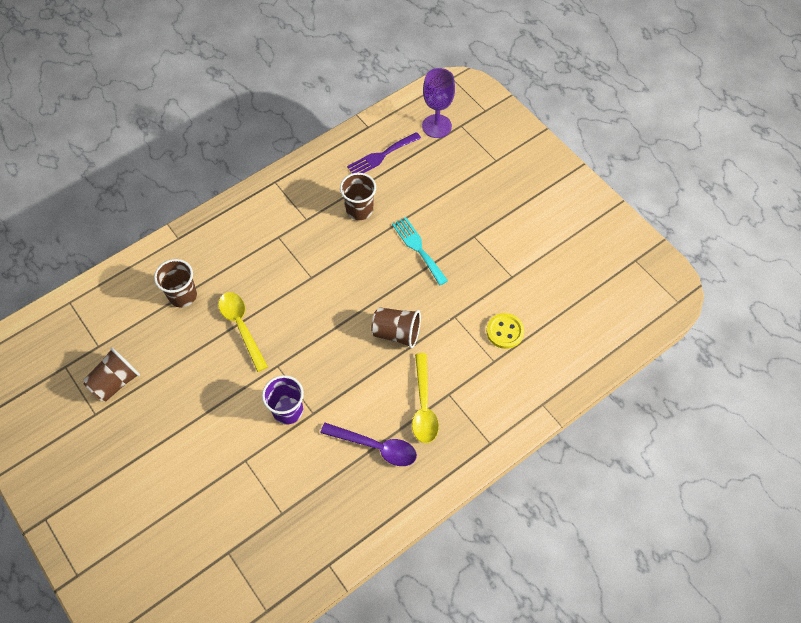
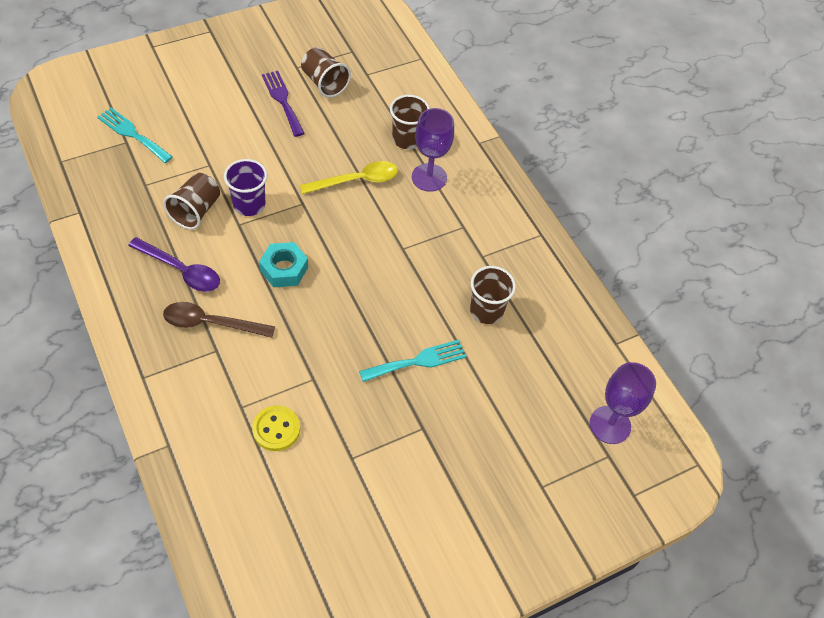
camera: 95 degrees right, 5 degrees down
(216, 549) = (133, 134): none -> turquoise fork
(227, 270) = (429, 177): none -> purple goblet
(354, 363) = (284, 269): none -> turquoise nut
(375, 447) = (181, 270): purple spoon -> purple spoon turned 90 degrees counterclockwise
(382, 155) = (567, 350): purple fork -> purple fork (283, 101)
(396, 333) = (308, 315): brown cup -> brown cup (196, 211)
(423, 405) = (211, 323): yellow spoon -> brown spoon

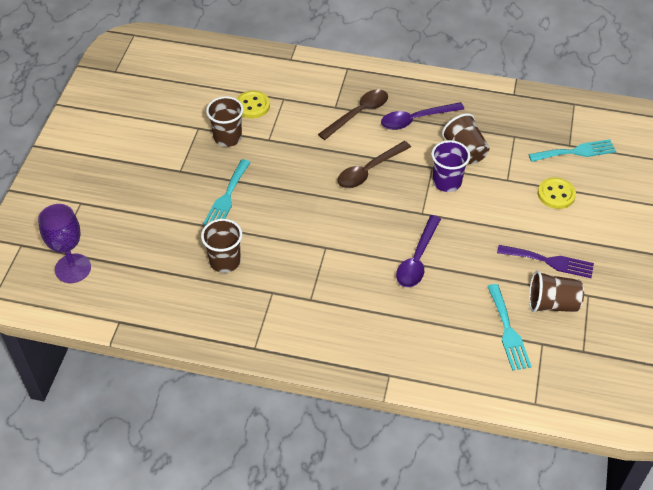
camera: 135 degrees right, 5 degrees down
(200, 126) = (556, 194): none -> yellow button
(284, 269) = (369, 170): turquoise nut -> brown spoon
(356, 180) = (417, 259): yellow spoon -> purple spoon
(373, 97) = (507, 330): none -> turquoise fork
(407, 139) = (436, 322): brown cup -> brown cup (227, 137)
(429, 177) = (380, 310): purple goblet -> none

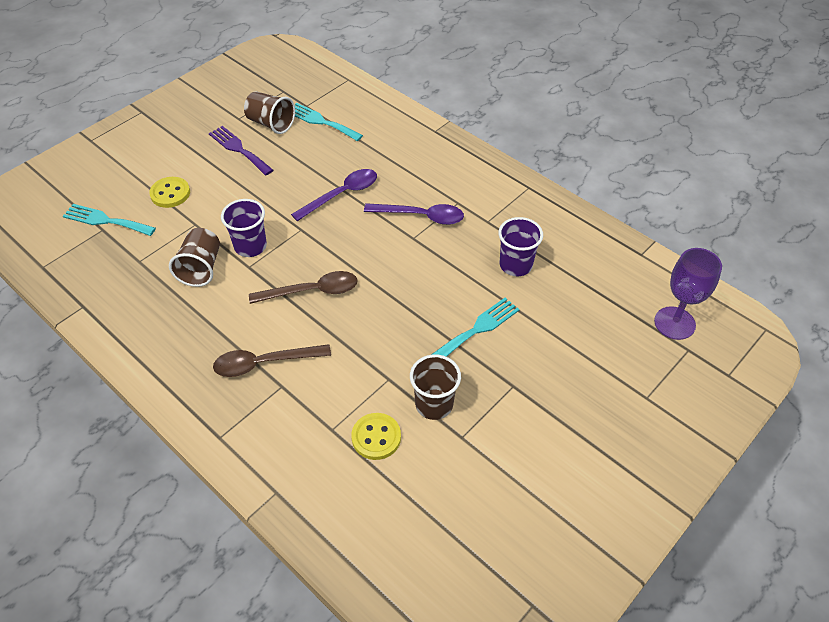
camera: 150 degrees left, 0 degrees up
(225, 261) = (515, 265): brown cup -> purple cup
(416, 119) = (211, 325): purple spoon -> purple spoon (421, 216)
(507, 330) = (322, 122): turquoise fork -> turquoise fork turned 75 degrees counterclockwise

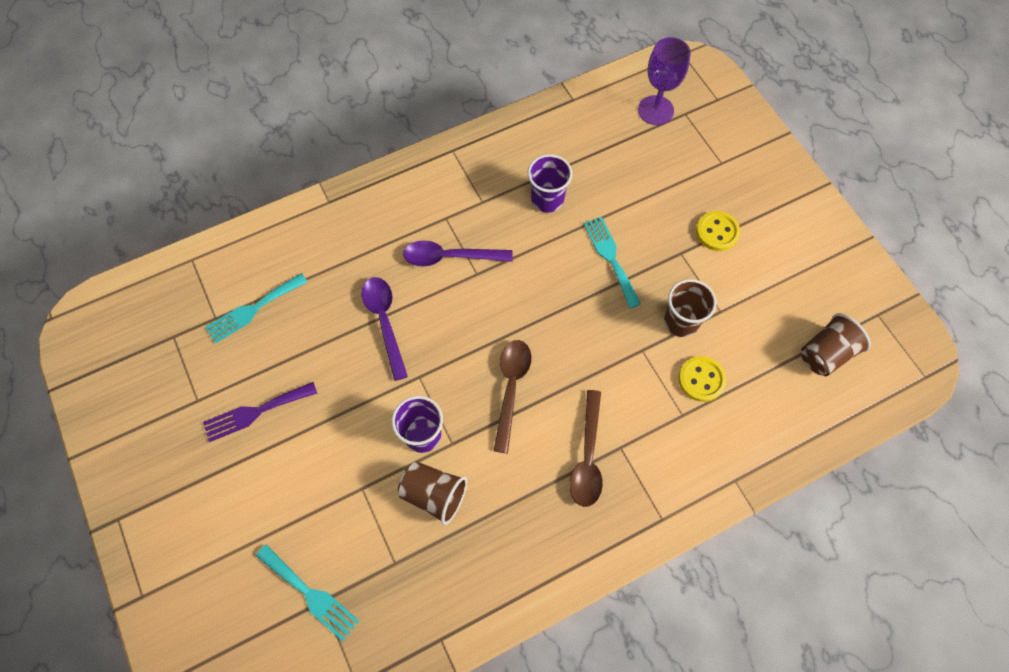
camera: 70 degrees left, 15 degrees up
(106, 220) = (309, 593): turquoise fork -> turquoise fork turned 90 degrees counterclockwise
(170, 193) = (296, 508): yellow button -> yellow button (717, 232)
(271, 123) = (227, 365): brown cup -> brown cup (825, 354)
(421, 216) = (450, 257): purple spoon -> purple spoon turned 120 degrees counterclockwise

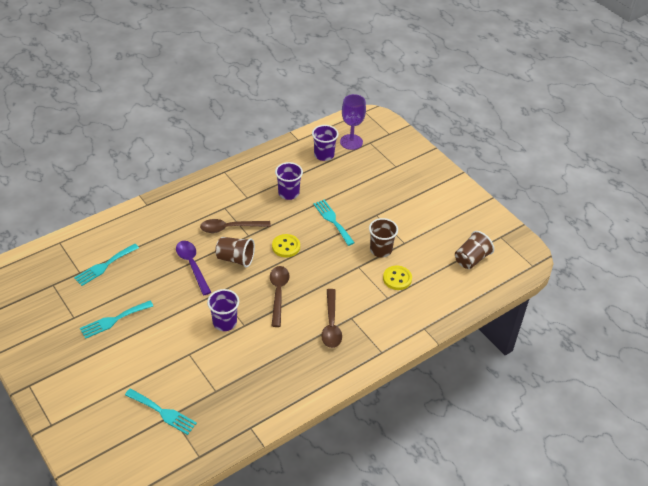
camera: 10 degrees left, 20 degrees down
(256, 411) = (114, 320): purple fork -> turquoise fork
(434, 494) = (236, 353): brown cup -> brown cup (235, 259)
(450, 257) = (230, 228): purple spoon -> brown spoon
(610, 131) = (324, 155): none -> purple cup
(717, 232) = (397, 202): yellow button -> yellow button (286, 246)

